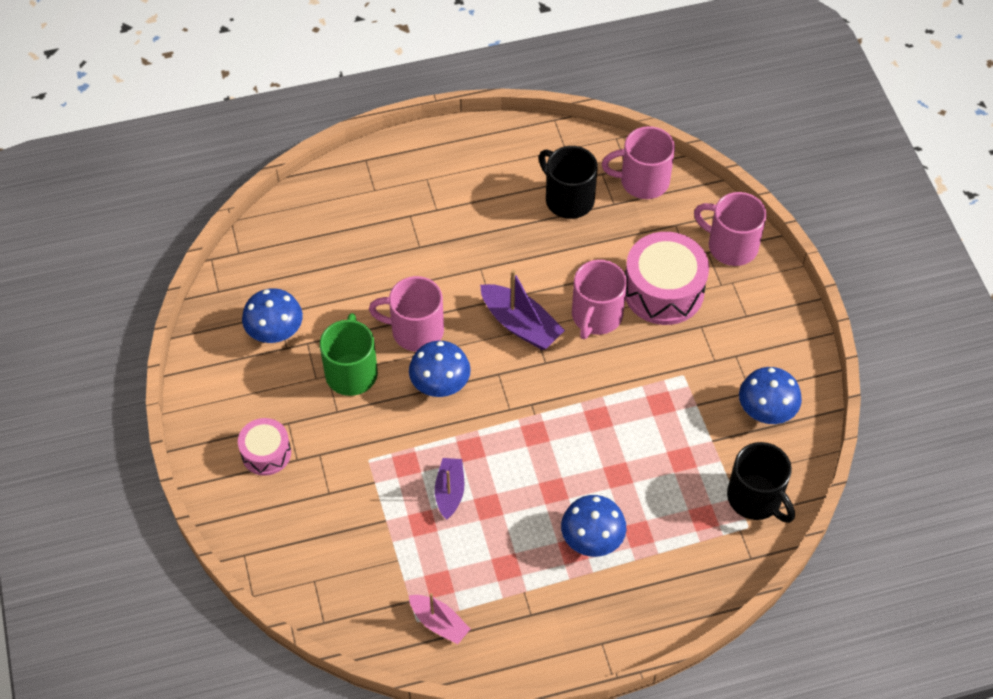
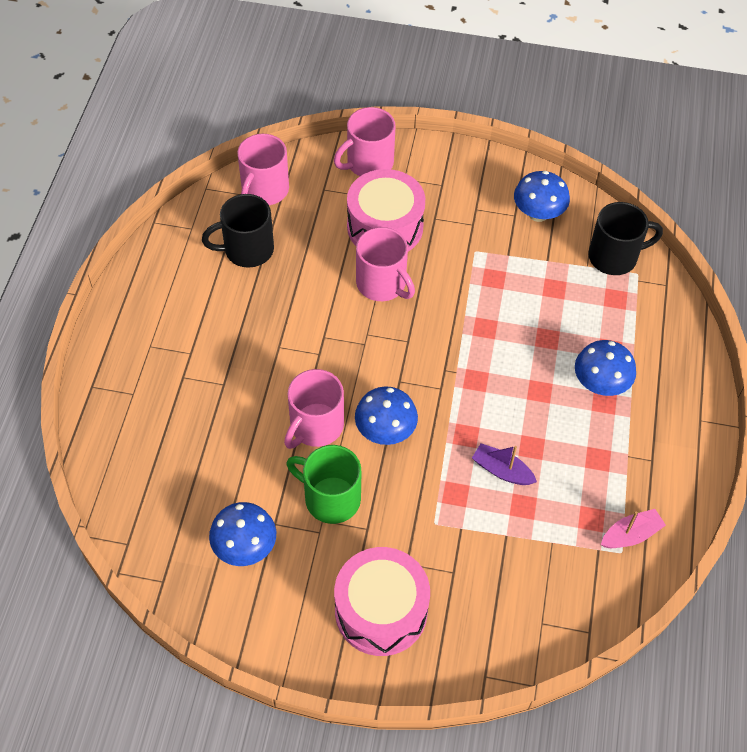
camera: 65 degrees left, 0 degrees up
(266, 453) = (381, 611): pink drum -> pink drum, size x1.72
(520, 325) = (358, 342): purple boat -> none

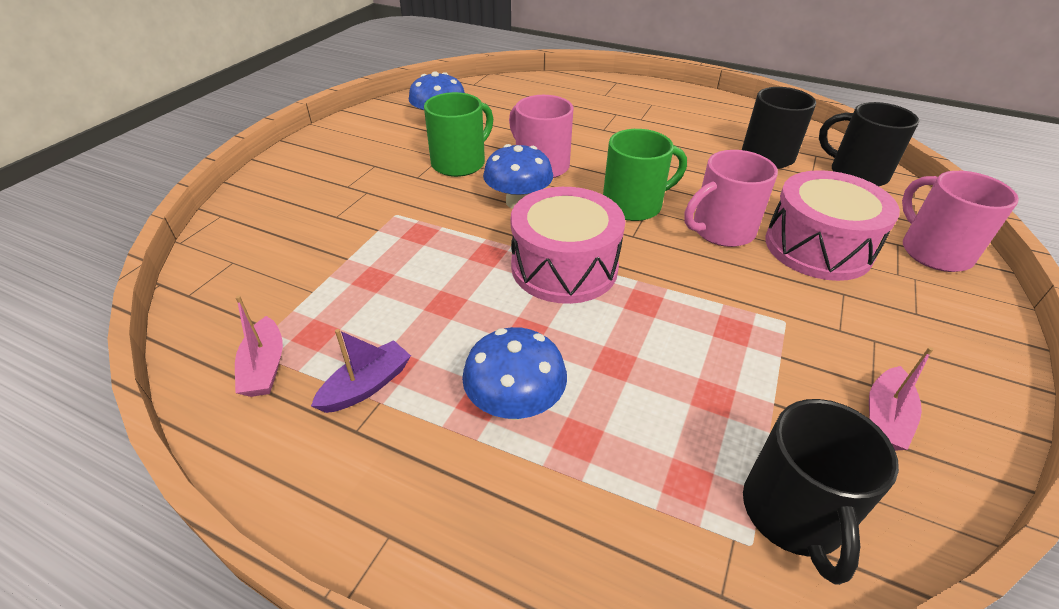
camera: 105 degrees right, 15 degrees down
(264, 190) = (856, 173): pink mug -> black mug
(363, 344) = (634, 205): none -> green mug
(381, 611) = (333, 172): pink drum -> pink drum (564, 267)
(502, 470) = (427, 272): purple boat -> purple boat (366, 386)
(538, 213) = (885, 418): blue mushroom -> pink boat

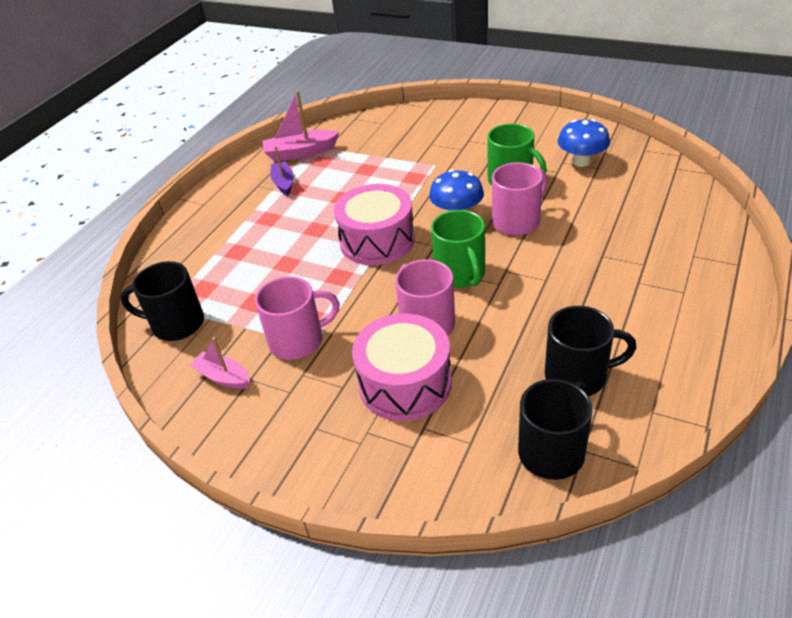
camera: 95 degrees right, 0 degrees up
(265, 367) = (300, 153): pink boat -> pink boat, size x1.55
(366, 386) = (284, 183): purple boat -> purple boat turned 150 degrees counterclockwise
(515, 404) = (263, 230): blue mushroom -> none
(933, 251) = (401, 472): pink mug -> pink mug (298, 340)

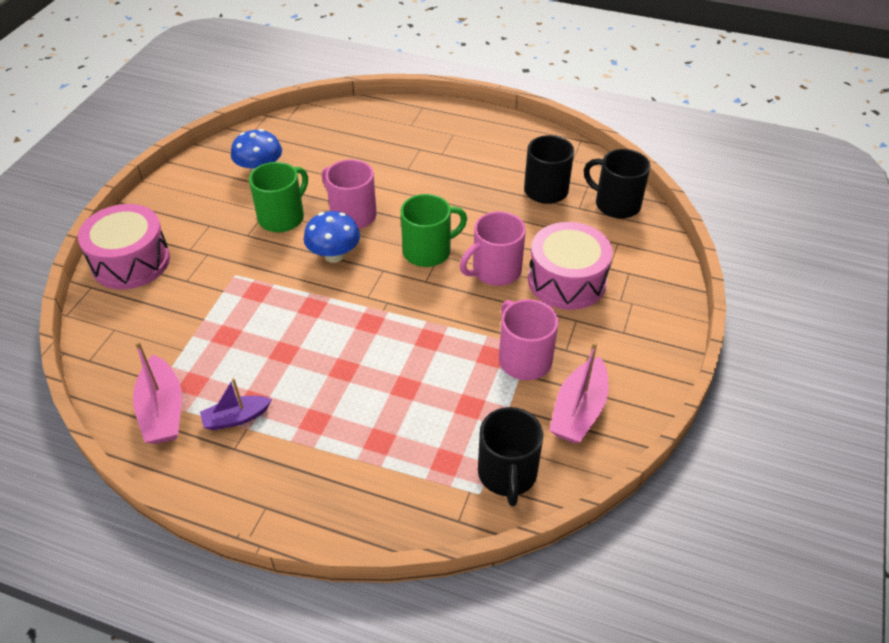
camera: 100 degrees left, 5 degrees up
(223, 377) = (578, 411): pink boat -> pink boat, size x1.55
(377, 240) = (371, 314): pink drum -> pink drum (131, 262)

